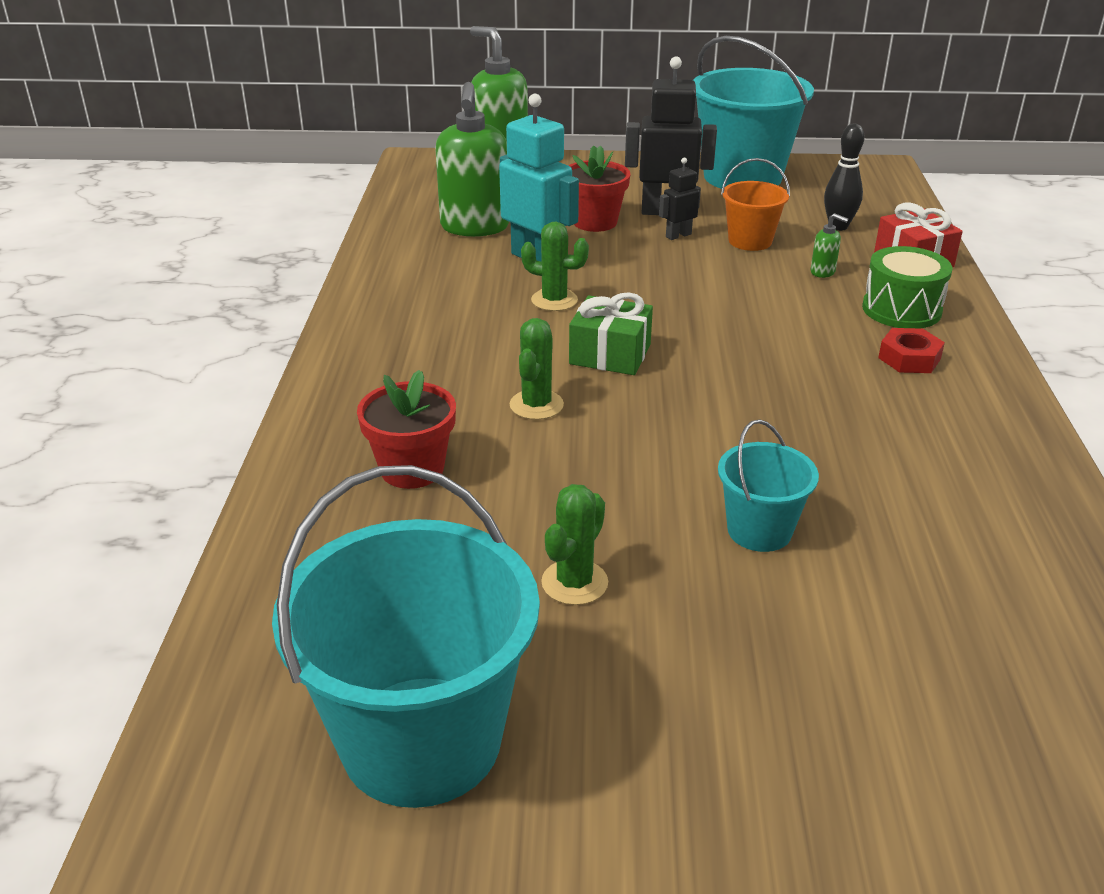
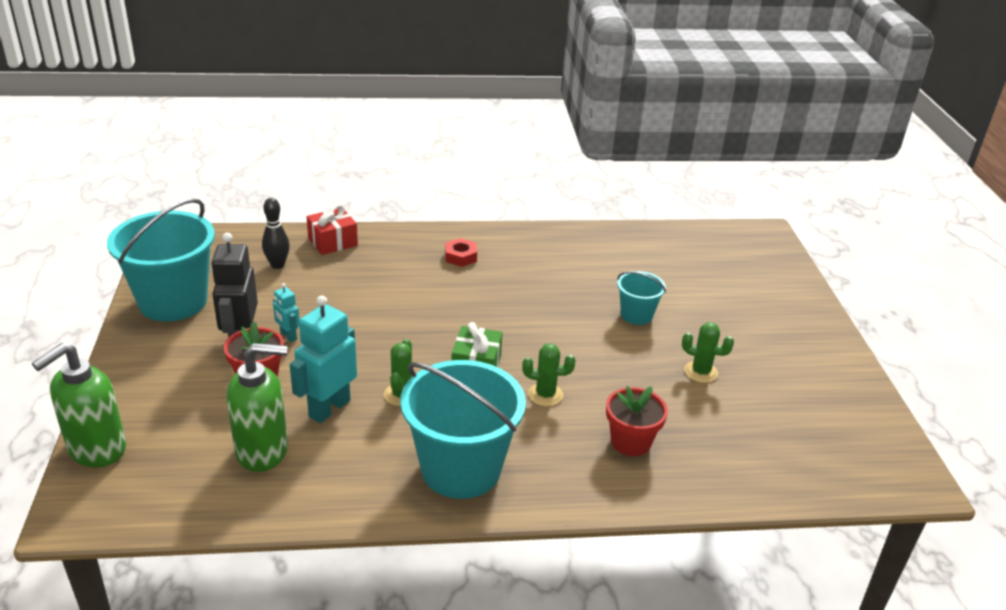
camera: 100 degrees left, 0 degrees up
(421, 740) = (822, 412): turquoise bucket -> turquoise bucket (461, 469)
(678, 235) = (288, 336): black robot -> turquoise robot
(750, 241) = (300, 303): orange bucket -> none
(823, 272) = (351, 276): green soap dispenser -> none
(901, 309) = (402, 253): green drum -> none

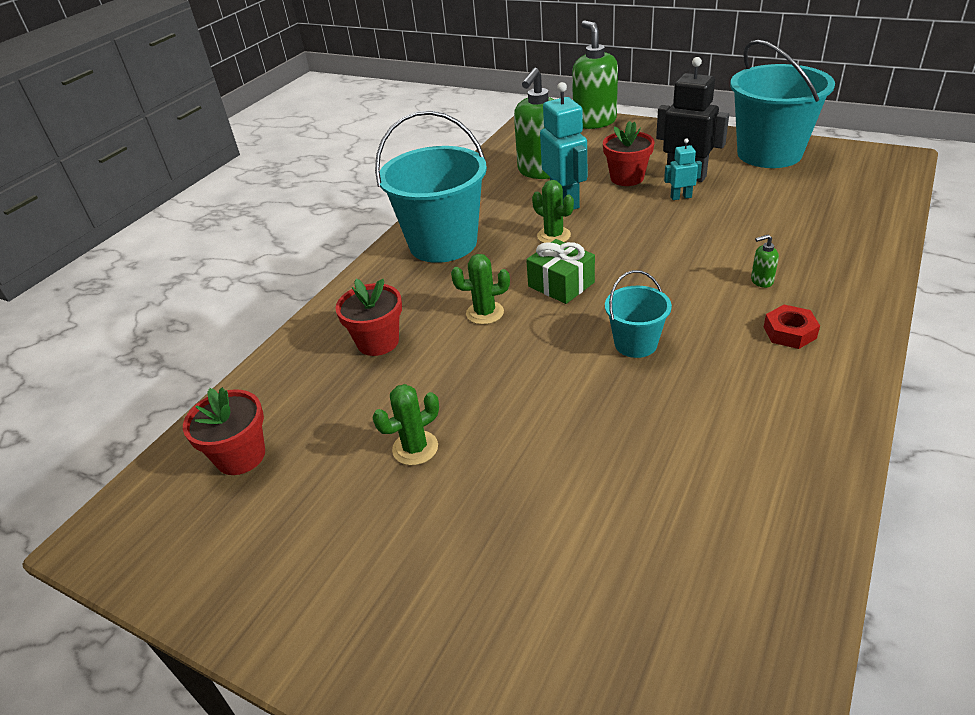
camera: 130 degrees right, 5 degrees up
(277, 265) = (817, 207): black bowling pin -> none
(333, 242) = (861, 246): red gift -> none
(406, 275) = (761, 281): none -> green soap dispenser
(545, 395) = (485, 313): green cactus -> green cactus turned 45 degrees clockwise
(636, 315) = (563, 445): turquoise bucket -> turquoise bucket (635, 344)
(797, 453) = (241, 456): none -> red flower pot

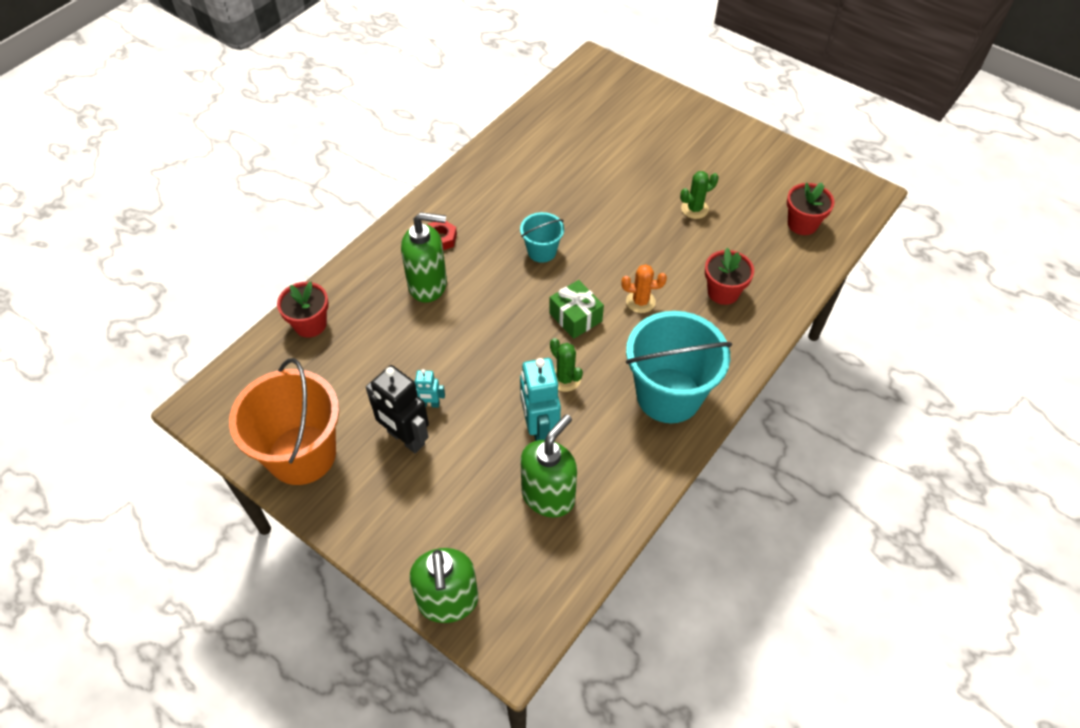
camera: 175 degrees left, 15 degrees up
(485, 313) = (640, 301): green cactus -> orange cactus
(627, 178) = (464, 453): red flower pot -> red flower pot (310, 324)
(761, 281) = (428, 285): green soap dispenser -> green soap dispenser, size x2.48
(769, 153) = (302, 454): turquoise bucket -> orange bucket

